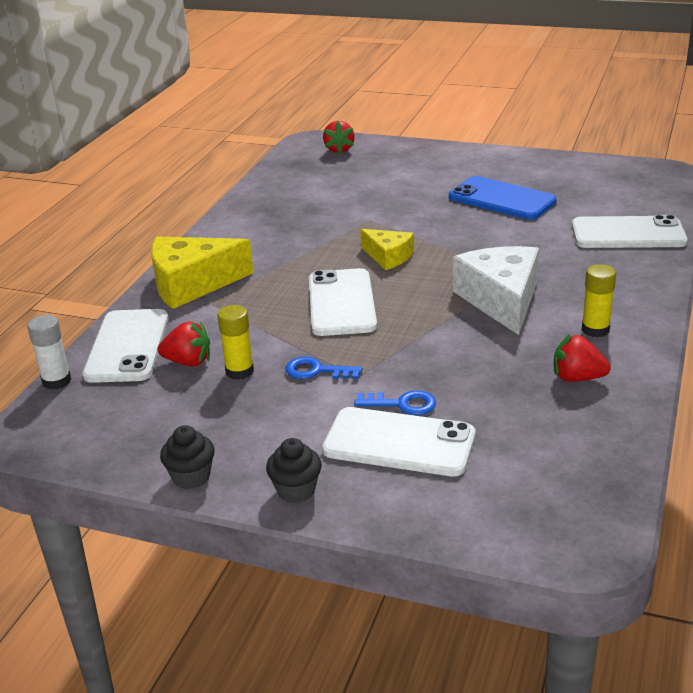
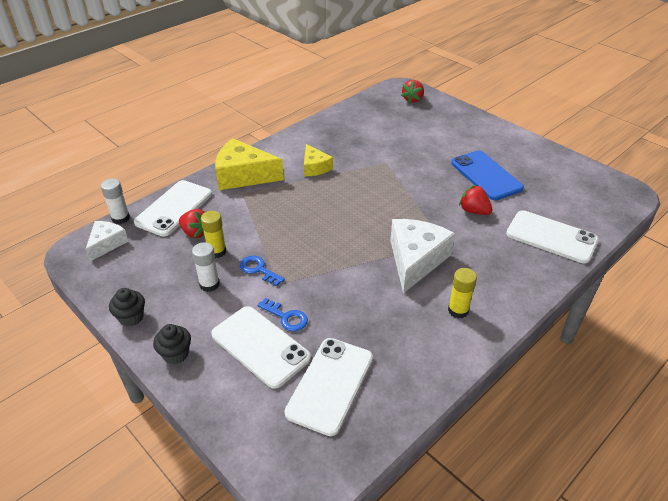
camera: 25 degrees right, 10 degrees up
(66, 414) = (107, 244): none -> white cheese
(266, 407) = (209, 284): none -> white glue stick
(341, 303) = (315, 223): white phone -> white phone (330, 385)
(388, 257) = (373, 197): yellow cheese -> yellow cheese (315, 167)
(577, 378) = (412, 345): red strawberry -> red strawberry (474, 211)

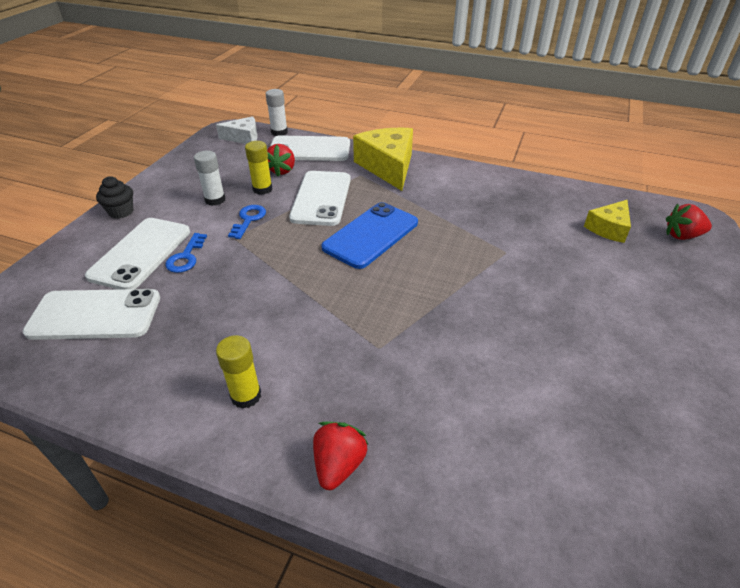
camera: 65 degrees right, 0 degrees up
(131, 317) = (159, 177): black cupcake -> none
(315, 167) = (443, 203): yellow cheese -> yellow cheese (608, 228)
(415, 260) = (326, 329): white cheese -> none
(474, 211) = (473, 364): red strawberry -> red strawberry (339, 465)
(486, 175) = (575, 358): blue phone -> blue phone (371, 235)
(551, 237) = (481, 484): white phone -> white phone (321, 198)

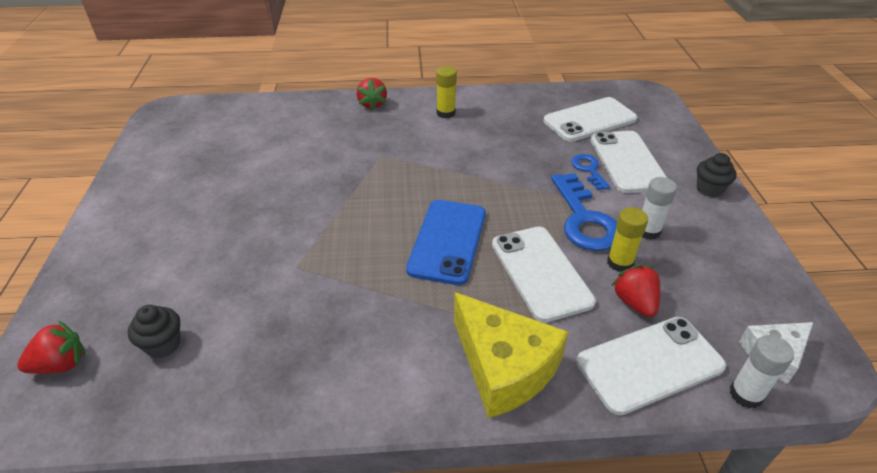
camera: 155 degrees right, 0 degrees up
(249, 219) = (584, 219): blue key -> blue key, size x1.83
(608, 228) = (163, 344): yellow cheese -> black cupcake

